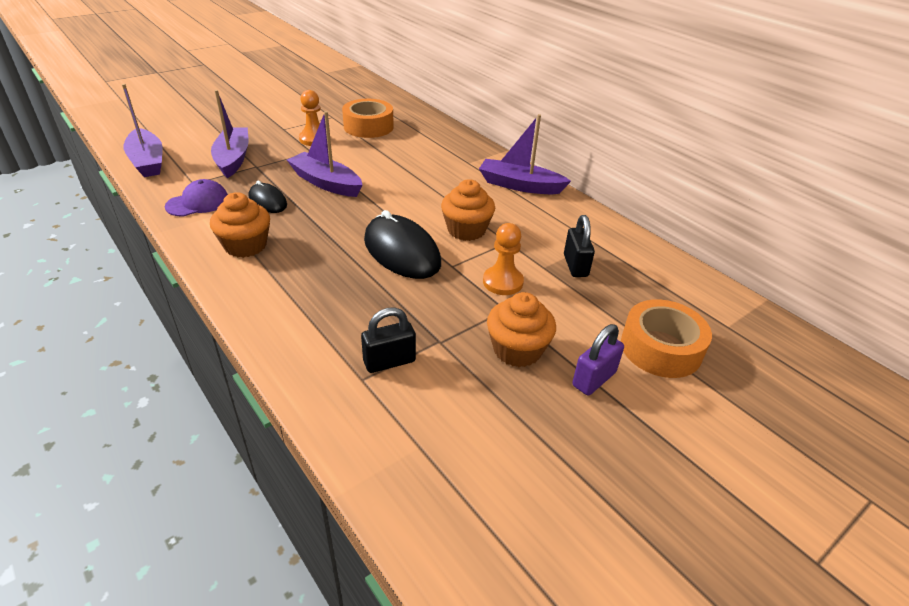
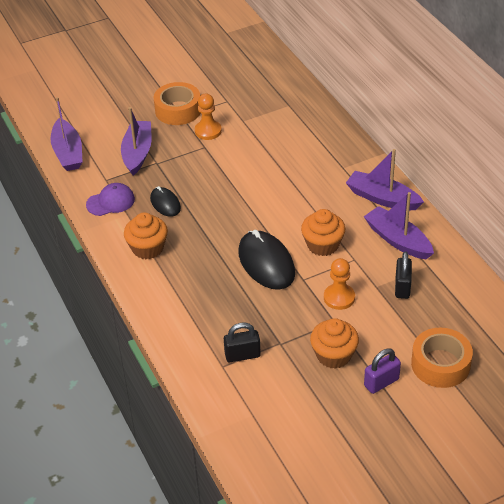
camera: 15 degrees right, 5 degrees up
(326, 183) = (214, 186): purple boat -> purple boat (398, 240)
(368, 127) = (259, 116): orange tape -> orange tape (178, 110)

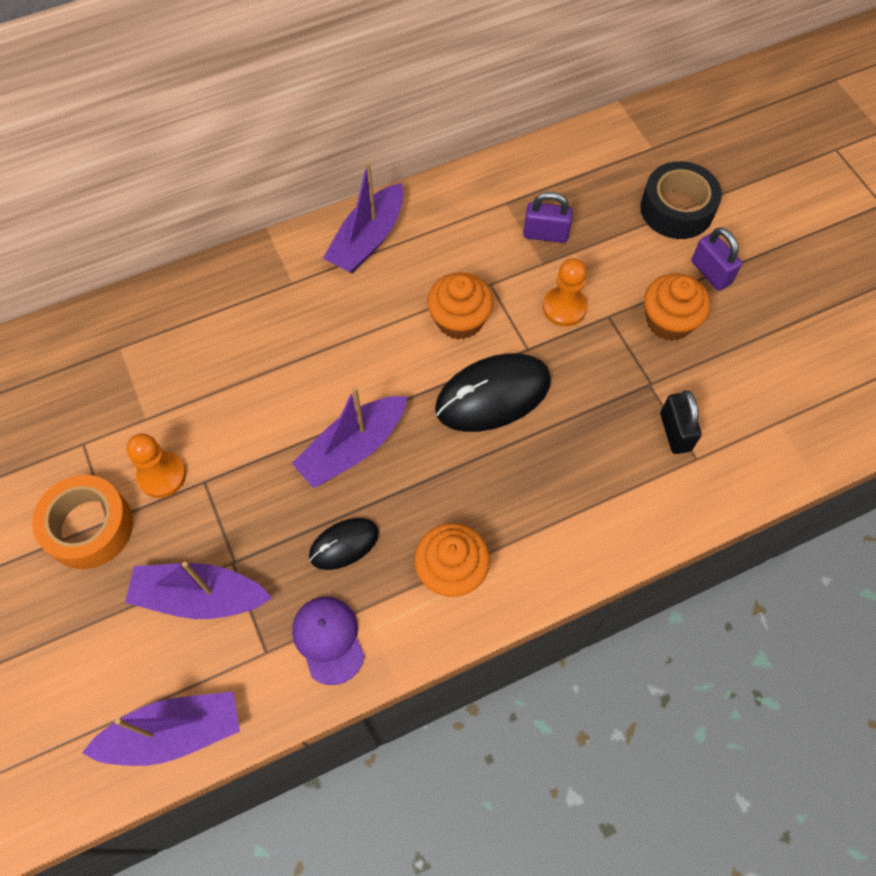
camera: 90 degrees left, 20 degrees up
(398, 240) = (455, 230): purple boat -> purple boat (353, 448)
(402, 287) = (545, 234): black padlock -> purple padlock
(440, 364) = (676, 209): orange tape -> black tape

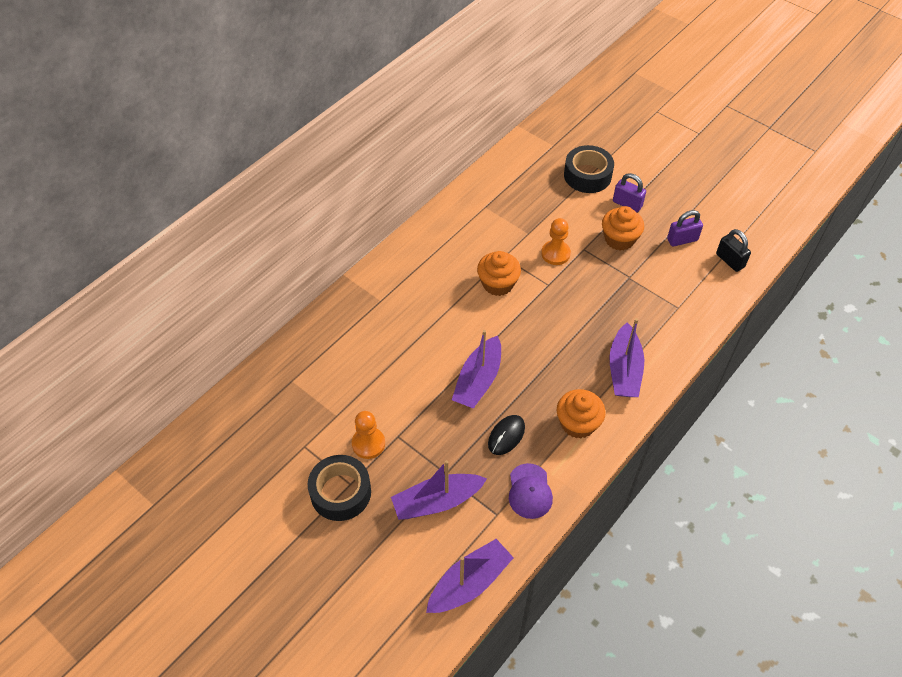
camera: 25 degrees left, 10 degrees down
(89, 527) = (340, 492): orange tape -> black tape
(328, 639) = (529, 491): purple cap -> purple cap turned 135 degrees counterclockwise
(367, 240) = (413, 258): purple boat -> purple boat (624, 370)
(493, 395) = (543, 318): black mouse -> none
(545, 234) = (519, 216): purple padlock -> purple padlock (682, 240)
(675, 432) = (658, 298): black padlock -> black padlock (730, 260)

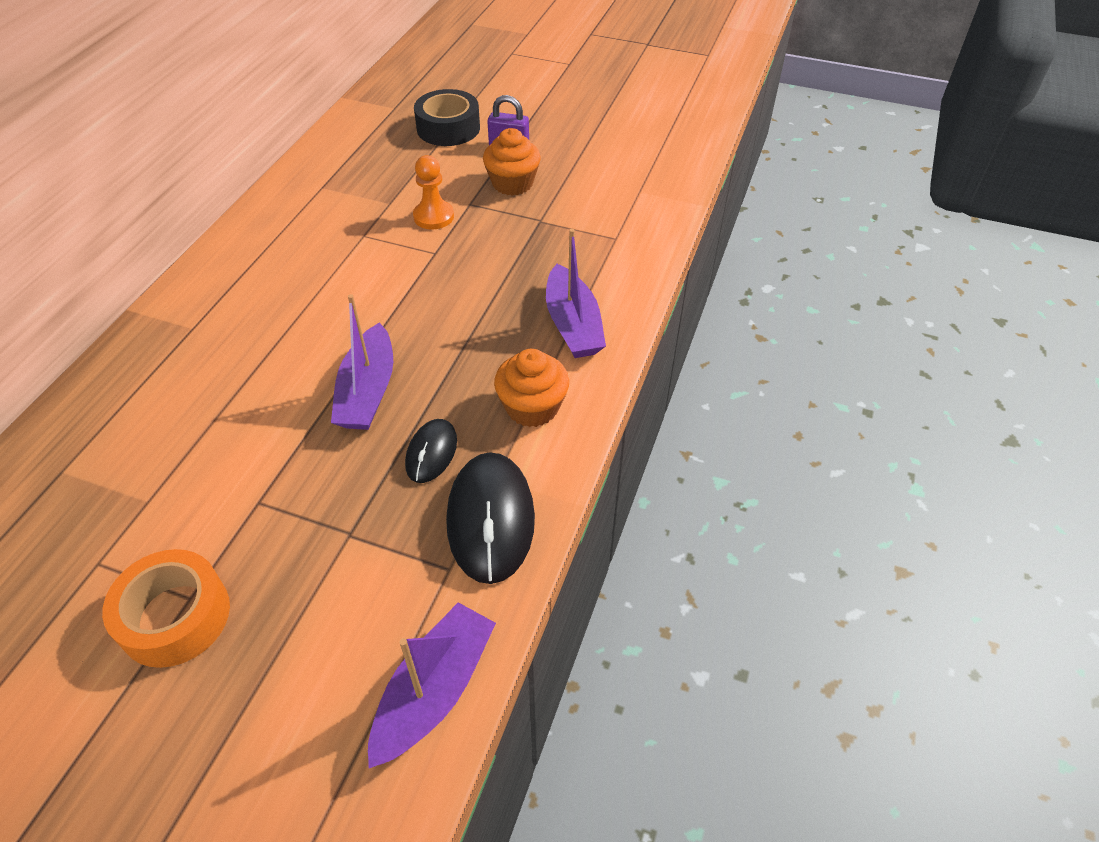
camera: 20 degrees left, 5 degrees down
(340, 492) = (175, 616): black tape -> orange tape
(368, 444) = (210, 527): orange pawn -> none
(437, 501) = (346, 580): purple boat -> none
(498, 284) = (363, 267): orange cupcake -> none
(529, 491) = (491, 519): purple cap -> black mouse
(682, 240) = (591, 167): purple padlock -> none
(730, 260) = (658, 175): black padlock -> none

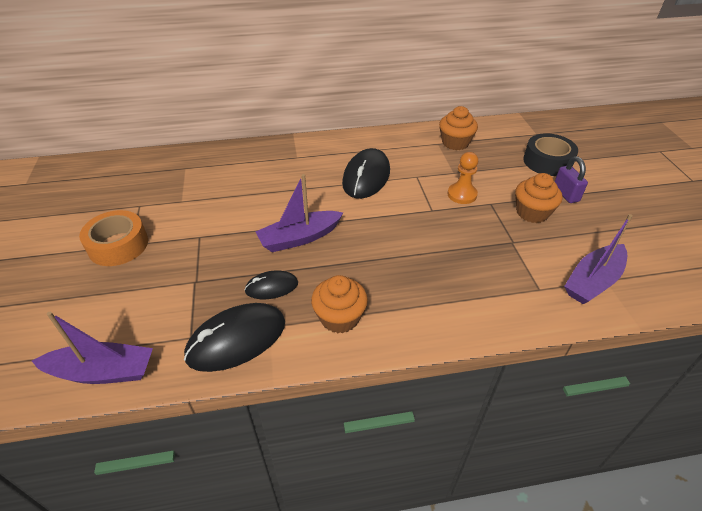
camera: 60 degrees right, 5 degrees down
(315, 278) = (366, 177): none -> black mouse
(337, 173) = (455, 143): none -> orange cupcake
(573, 325) = (430, 304): purple boat -> purple boat (592, 281)

